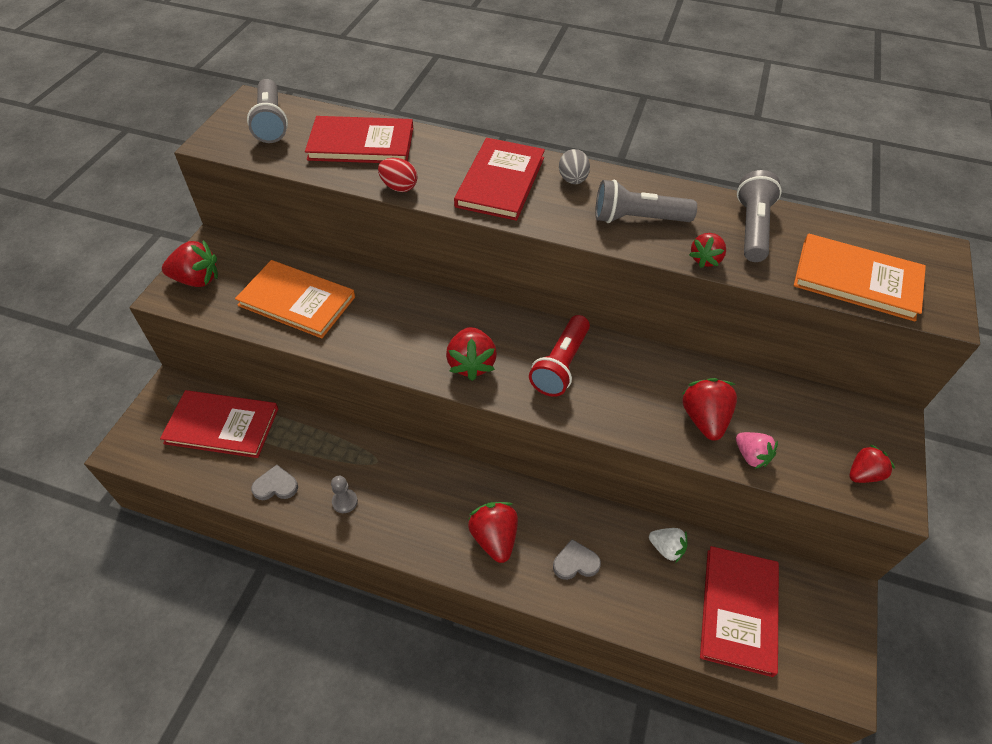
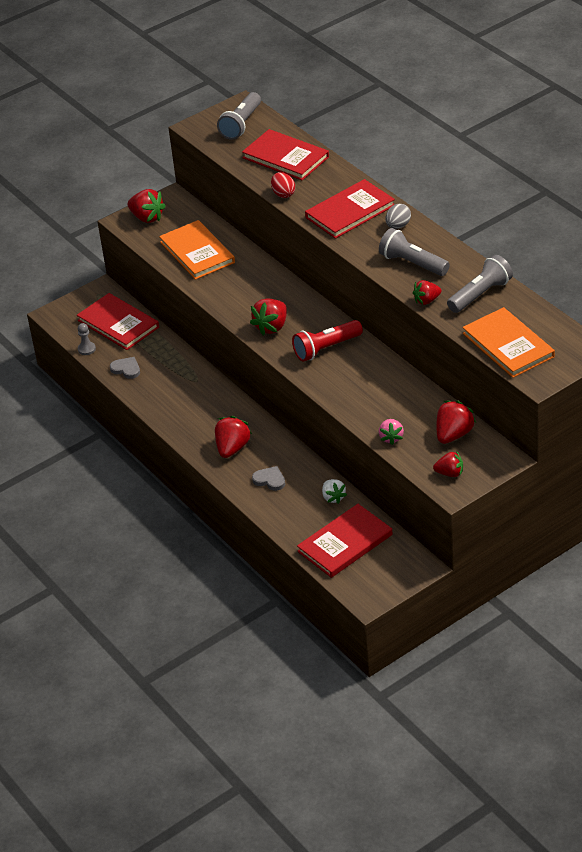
camera: 40 degrees right, 10 degrees down
(345, 501) = (160, 394): grey pawn -> grey pawn (86, 349)
(704, 419) = (384, 410): red strawberry -> red strawberry (453, 434)

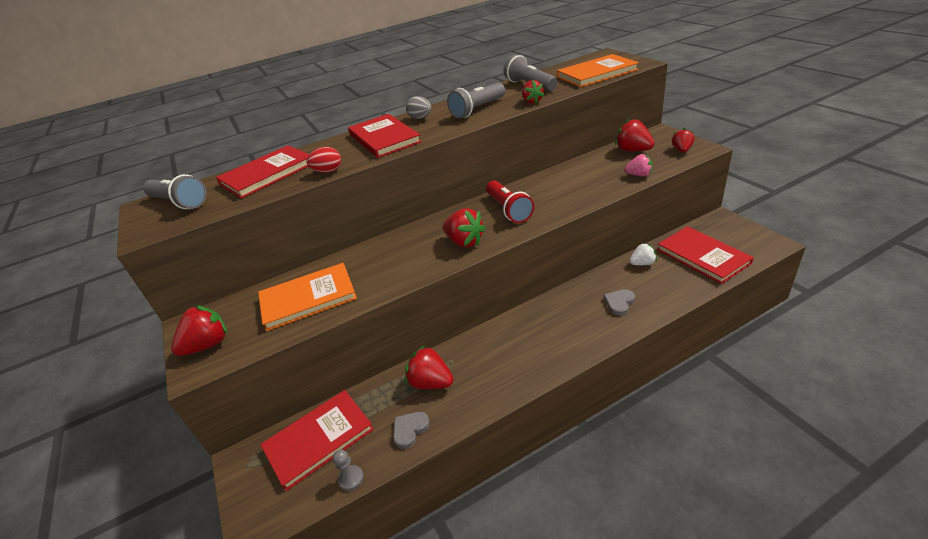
camera: 80 degrees left, 5 degrees down
(232, 448) = (569, 330): red strawberry -> red strawberry (431, 382)

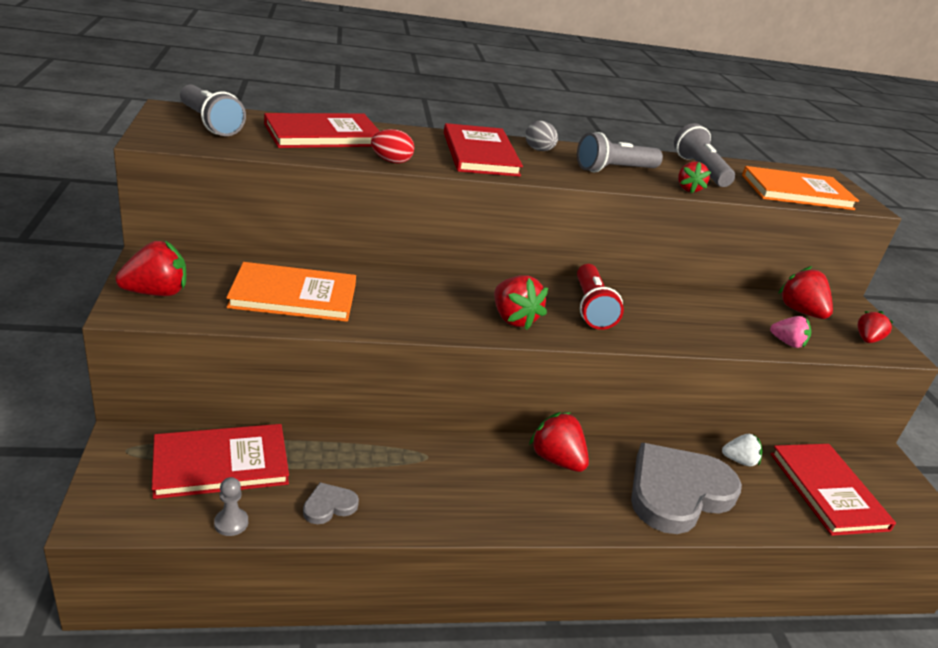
camera: 10 degrees right, 5 degrees down
(431, 382) = (385, 467): red strawberry -> red strawberry (556, 459)
(619, 303) = (677, 492): grey heart -> grey heart, size x2.45

